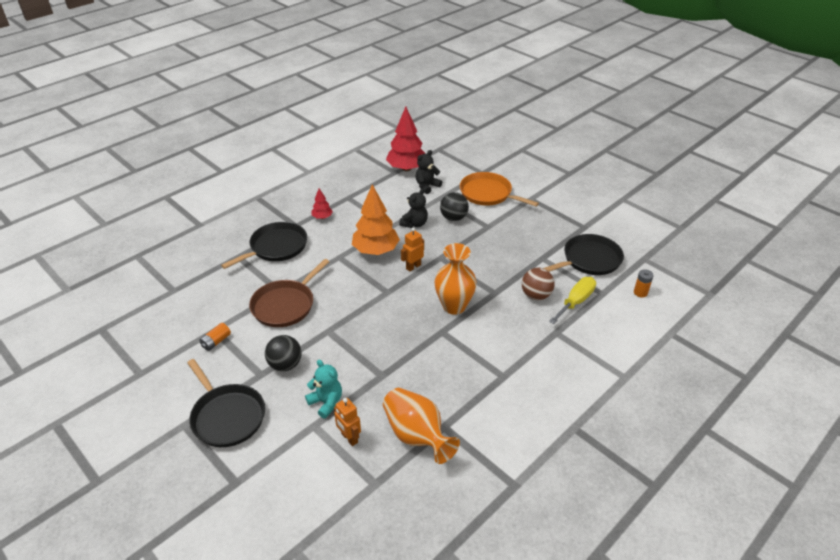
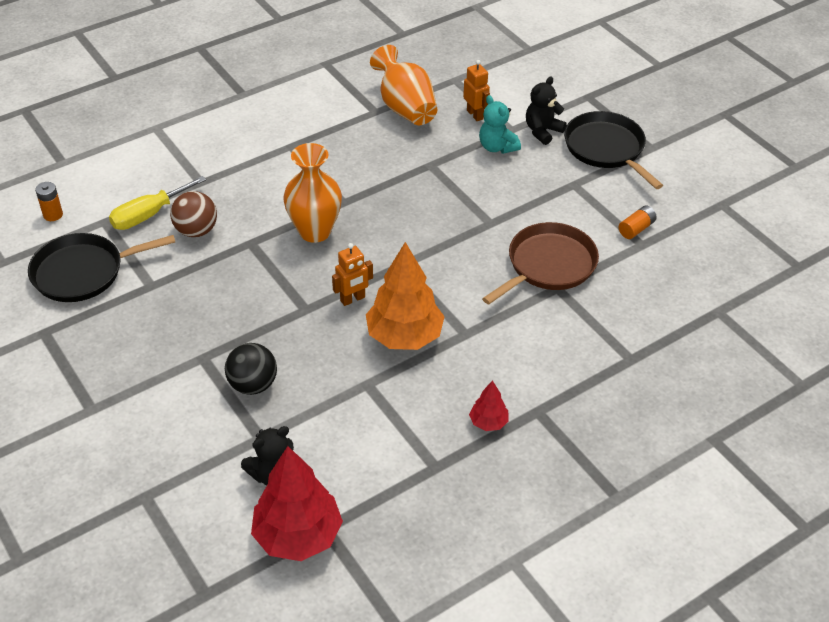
camera: 170 degrees left, 5 degrees up
(276, 247) = (569, 367): black pan -> none
(285, 365) = (544, 190): black ball -> none
(414, 224) = (326, 382): black teddy bear -> black teddy bear (542, 131)
(488, 194) = (163, 434): orange pan -> none

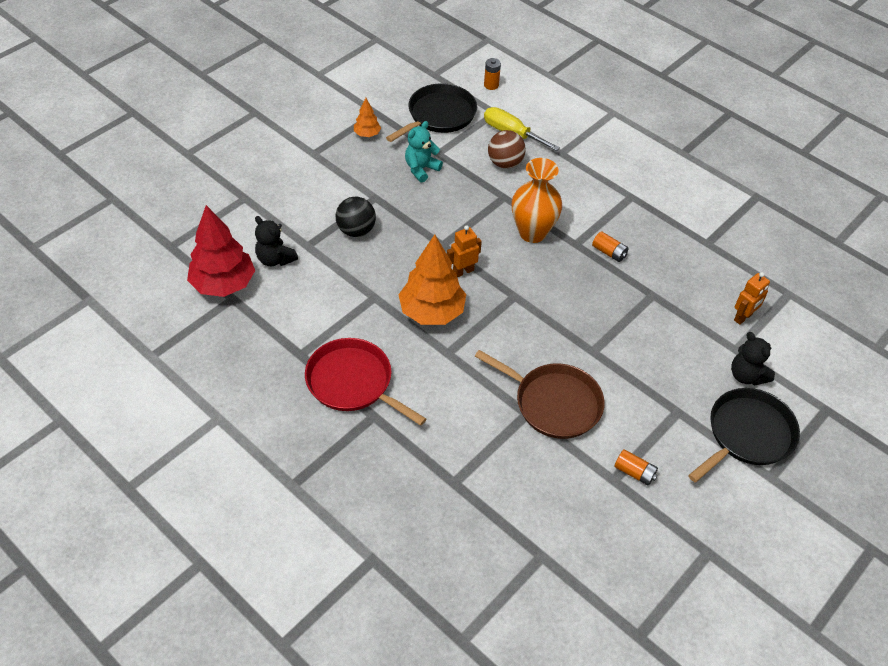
camera: 75 degrees right, 5 degrees up
(82, 347) = (367, 134): none -> orange tree
(83, 272) = (439, 115): black pan -> black pan turned 75 degrees clockwise
(353, 299) = (463, 271): orange robot -> orange robot turned 105 degrees clockwise
(364, 181) = (609, 252): none -> orange battery
(405, 108) = (724, 263): orange vase -> none
(488, 422) = (353, 382): red tree -> red pan
(497, 147) = (703, 341): turquoise teddy bear -> turquoise teddy bear (421, 169)
(542, 131) = (746, 375): black teddy bear -> black teddy bear turned 150 degrees counterclockwise

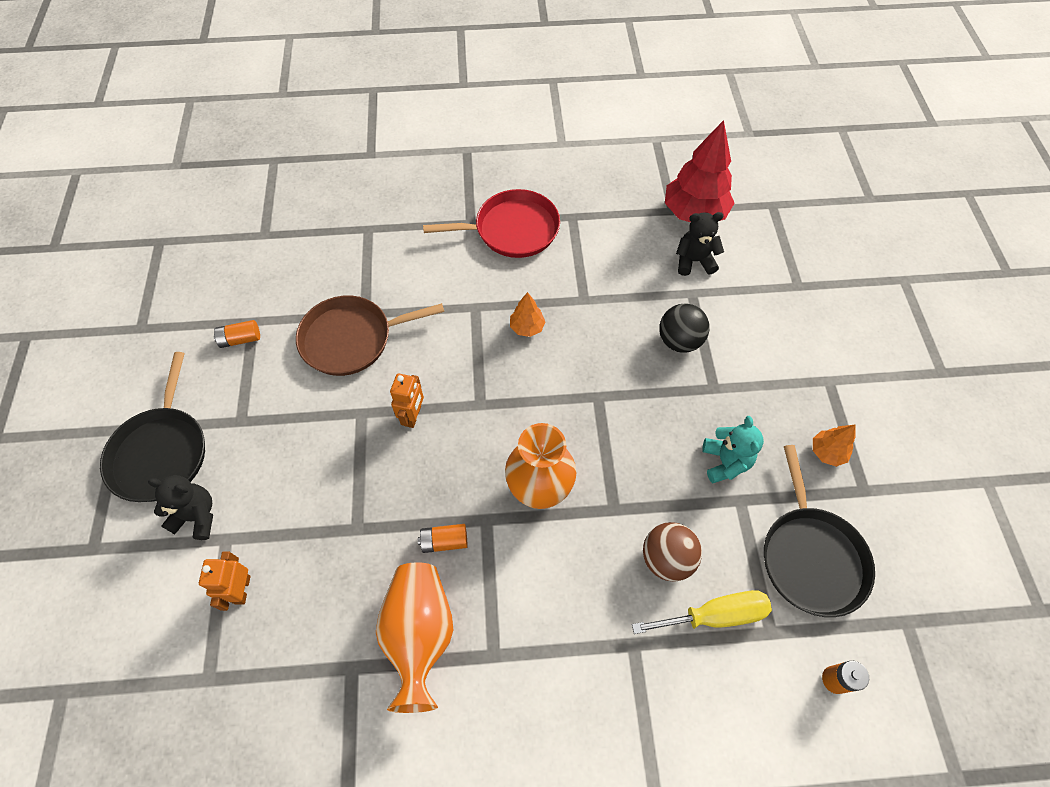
camera: 135 degrees right, 10 degrees up
(432, 312) = (527, 327): orange tree -> orange tree, size x0.48
(463, 271) = (548, 386): orange robot -> orange robot (413, 416)
(660, 229) = (419, 634): none -> orange vase

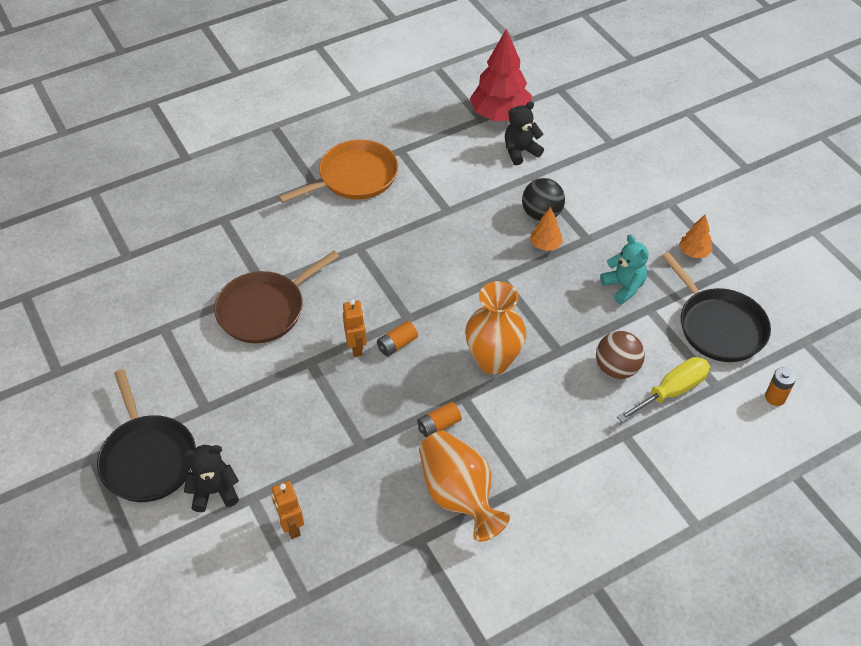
camera: 25 degrees left, 10 degrees down
(240, 339) = (161, 346): orange battery -> orange battery (397, 344)
(512, 230) = (354, 177): red pan -> orange pan
(527, 327) = (412, 247): orange tree -> orange tree (545, 245)

